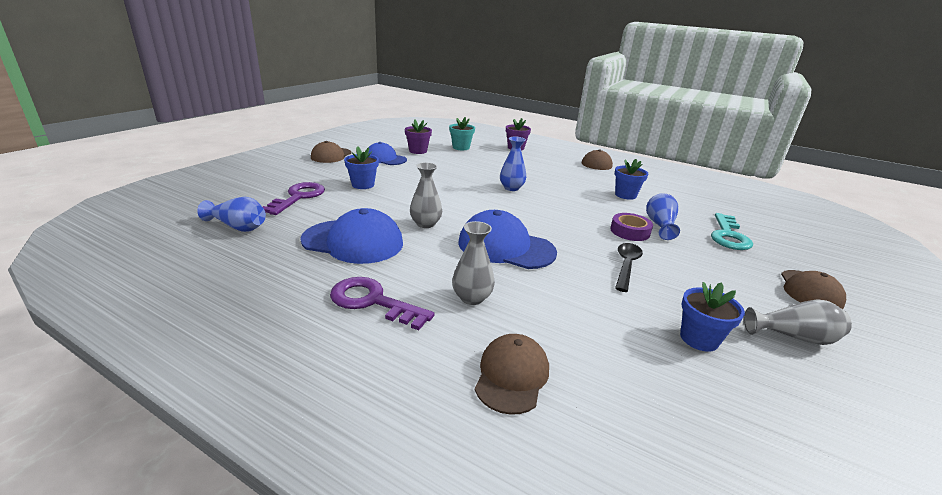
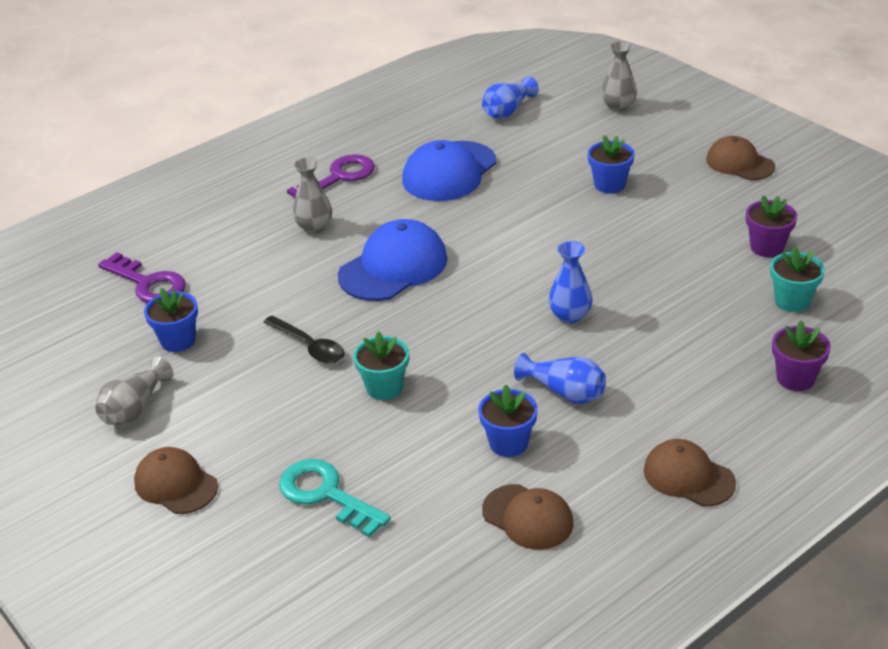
camera: 115 degrees right, 10 degrees up
(298, 197) = (576, 140): purple key -> purple key (147, 283)
(385, 159) = (722, 210): blue cap -> none
(425, 224) = (473, 220): grey vase -> grey vase (618, 106)
(512, 376) = (214, 227): brown cap -> brown cap (528, 517)
(630, 231) = (384, 388): purple tape -> turquoise flower pot
(660, 225) = (387, 430): blue vase -> blue vase (564, 392)

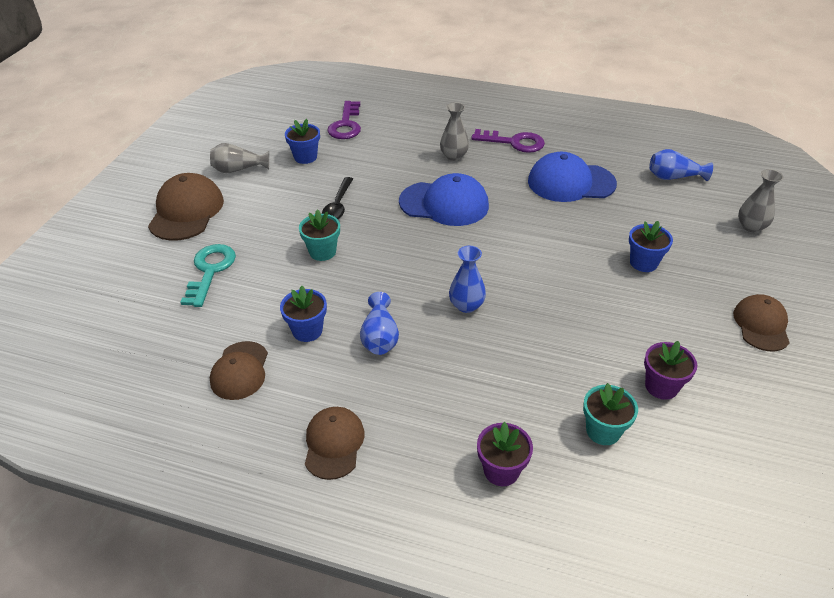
camera: 55 degrees right, 5 degrees up
(176, 484) = (186, 211): brown cap -> brown cap, size x1.55

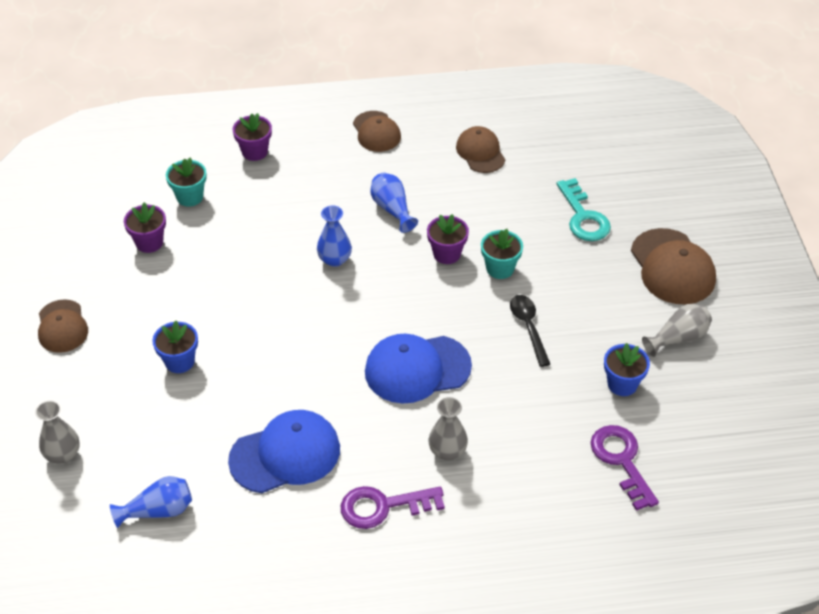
camera: 155 degrees right, 5 degrees up
(307, 330) = (454, 195): blue flower pot -> none
(358, 278) = (447, 254): none -> purple flower pot

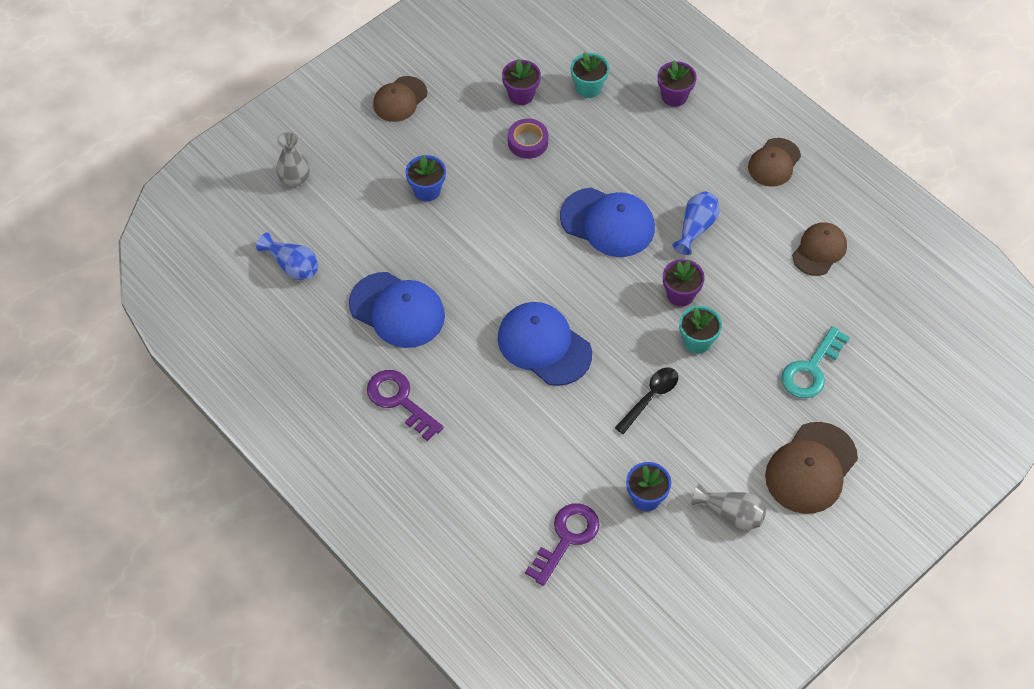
camera: 55 degrees right, 10 degrees up
(202, 265) = (528, 142): none -> purple tape
(334, 259) = (608, 223): blue vase -> blue cap
(447, 451) = (482, 412): grey vase -> none

